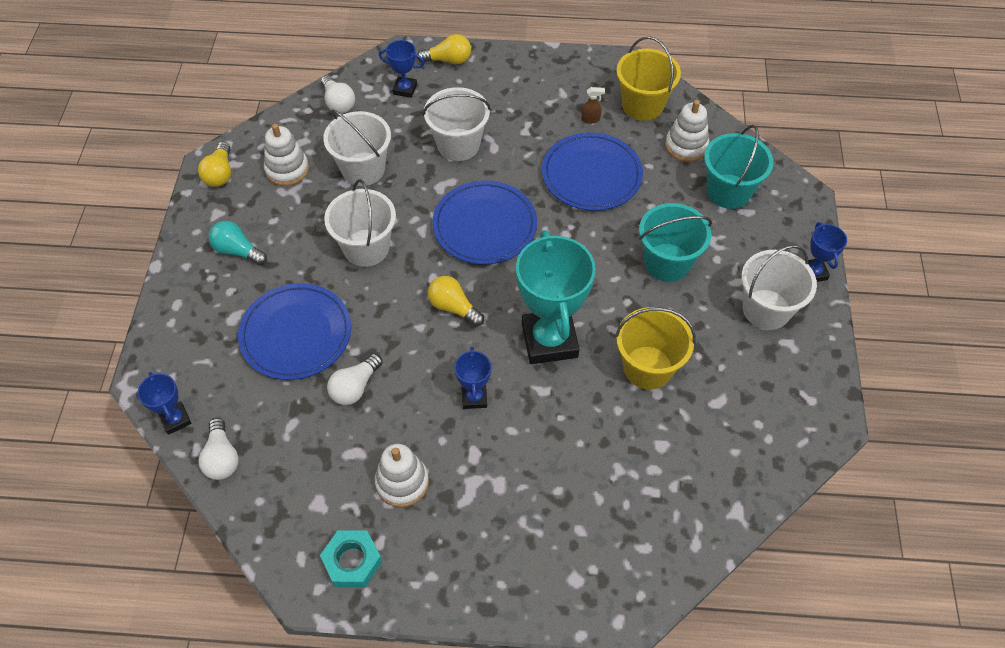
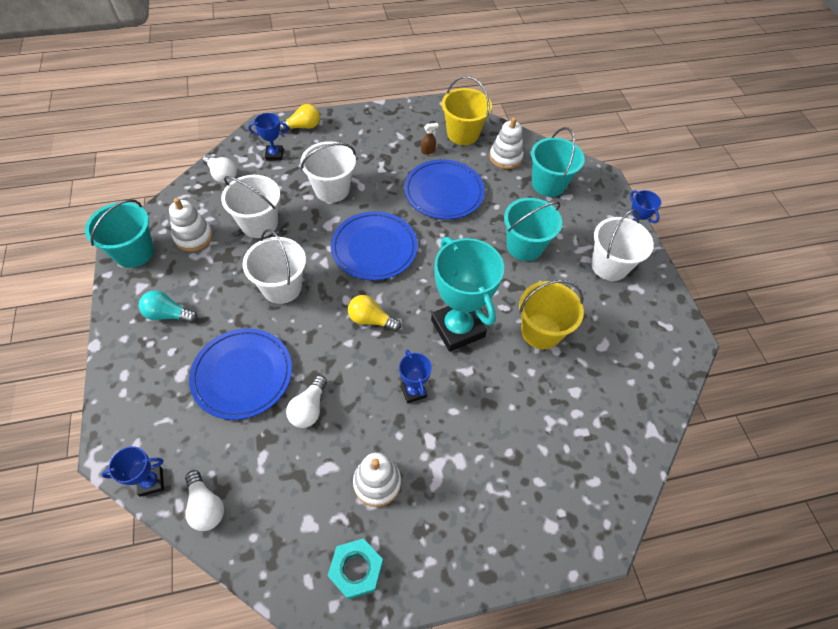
camera: 20 degrees left, 0 degrees up
(175, 419) = (151, 482): blue trophy -> blue trophy turned 60 degrees counterclockwise
(220, 173) = (134, 252): yellow light bulb -> turquoise bucket

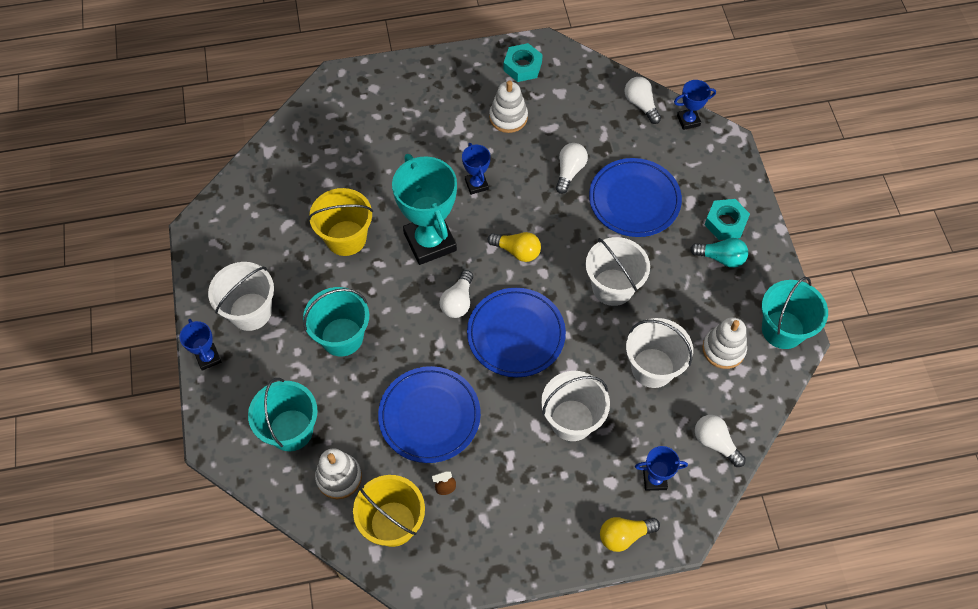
camera: 175 degrees left, 5 degrees up
(151, 351) = (725, 222): none -> turquoise nut
(426, 274) = (458, 301): none -> white light bulb

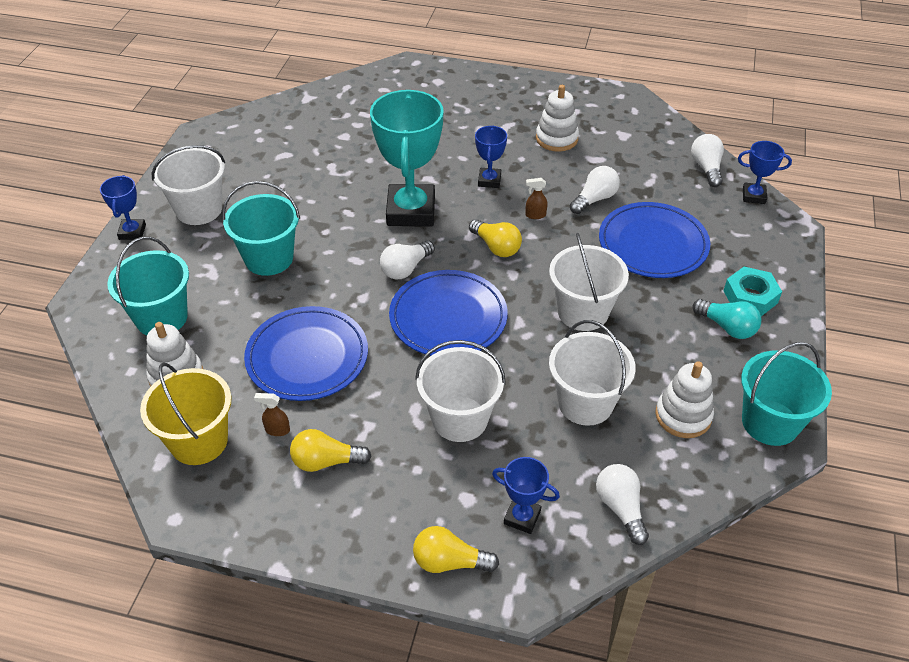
camera: 25 degrees right, 15 degrees down
(346, 238) = (331, 182): yellow bucket -> none
(496, 498) = (326, 461): none -> yellow light bulb
(522, 66) = (596, 105): turquoise nut -> none
(531, 206) = (535, 215): none -> brown spray bottle

